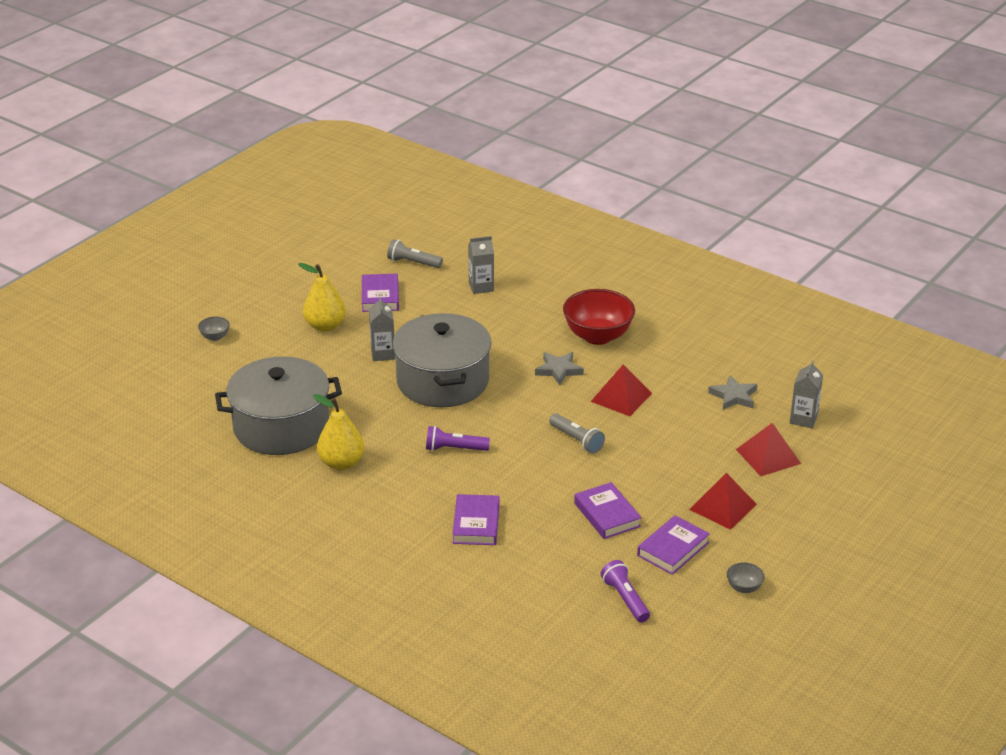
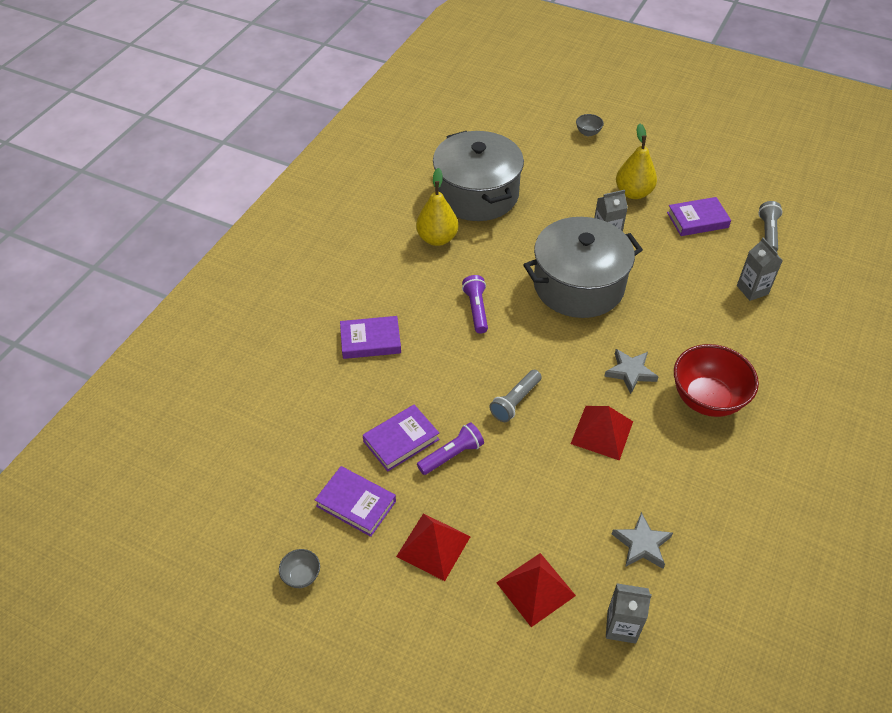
camera: 80 degrees right, 15 degrees up
(625, 599) = (277, 469): purple flashlight -> purple flashlight (452, 455)

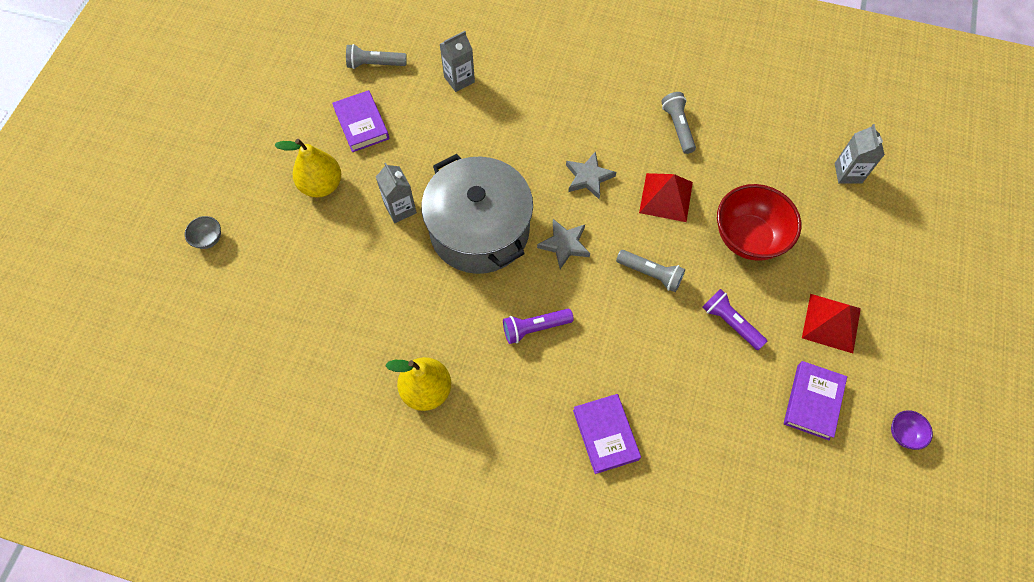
camera: 100 degrees left, 15 degrees up
(301, 576) = (903, 434): grey bowl -> purple bowl
(401, 440) = (728, 374): purple book -> none
(477, 194) = (339, 356): grey pot -> none
(535, 588) = (840, 236): red pyramid -> none
(642, 544) = (770, 162): grey star -> grey star (564, 245)
(692, 462) = (678, 127): none -> grey flashlight
(707, 399) = (605, 116): red bowl -> red bowl (748, 238)

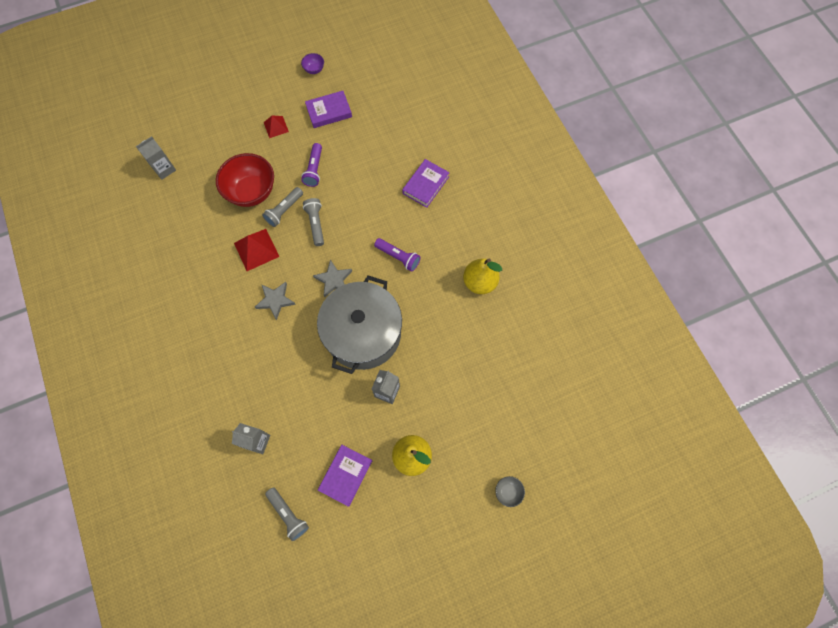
camera: 130 degrees left, 5 degrees up
(678, 127) = (196, 277): grey flashlight -> grey flashlight (284, 210)
(831, 323) = (276, 127): red pyramid -> red pyramid, size x0.62

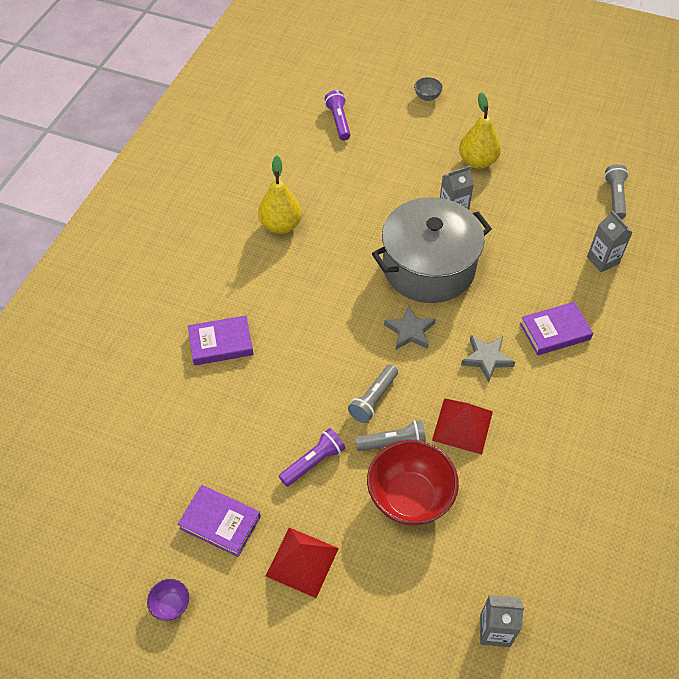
camera: 135 degrees left, 15 degrees down
(276, 127) = (302, 561): red pyramid -> red pyramid, size x1.60
(345, 475) = (544, 187): purple book -> purple book (555, 331)
(398, 257) = (327, 301): purple flashlight -> purple flashlight (339, 121)

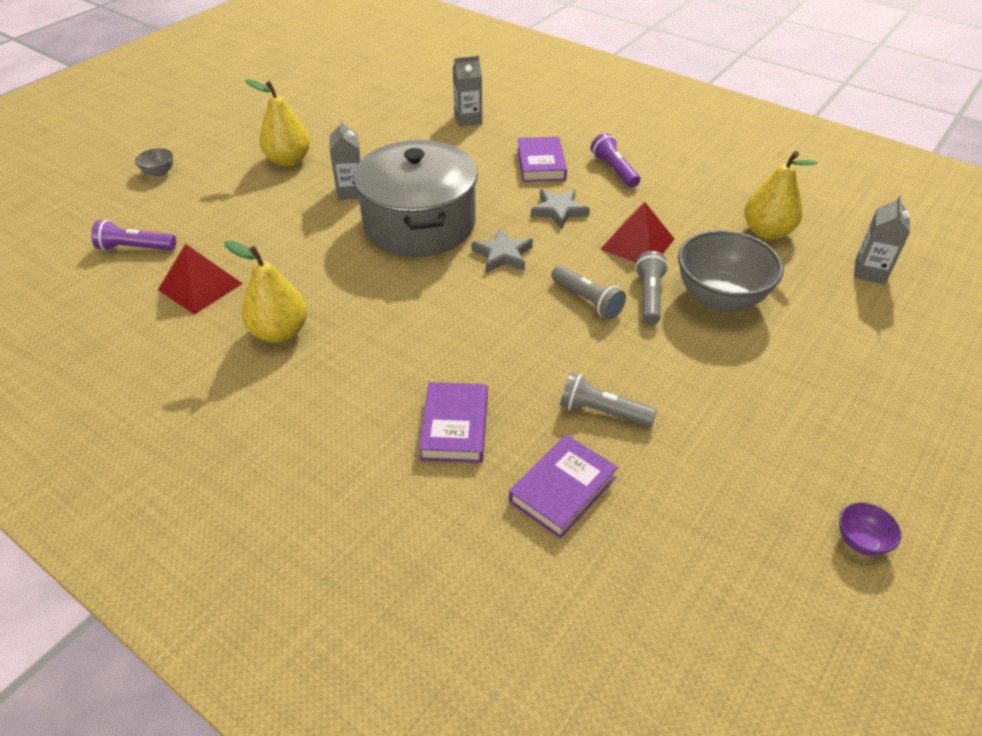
camera: 75 degrees left, 10 degrees down
(220, 522) = (740, 469): purple book -> purple book (562, 489)
(302, 561) = (796, 398): red pyramid -> red pyramid (200, 286)
(313, 462) = (663, 365): purple flashlight -> purple flashlight (614, 170)
(409, 498) = (720, 298): red bowl -> grey bowl
(524, 534) = (767, 232): none -> yellow pear
(615, 197) = (395, 95): grey flashlight -> grey flashlight (602, 412)

